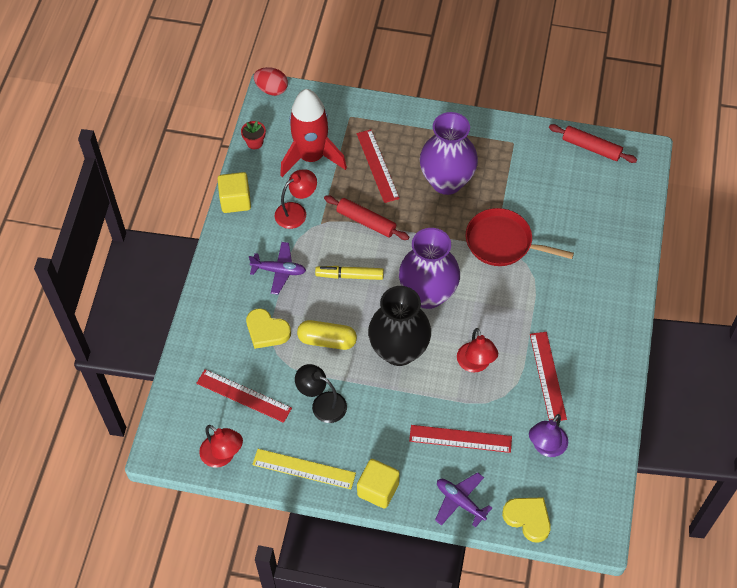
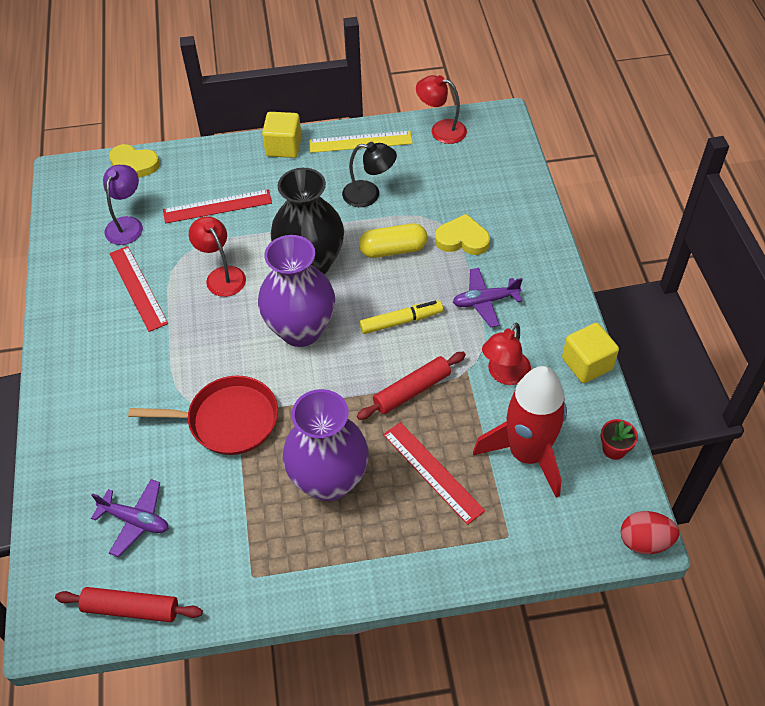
camera: 160 degrees right, 5 degrees down
(243, 395) = (451, 178): red ruler -> none
(366, 222) = (412, 390): red rolling pin -> red rolling pin turned 45 degrees counterclockwise
(460, 501) = (202, 159): purple plane -> purple plane (135, 520)

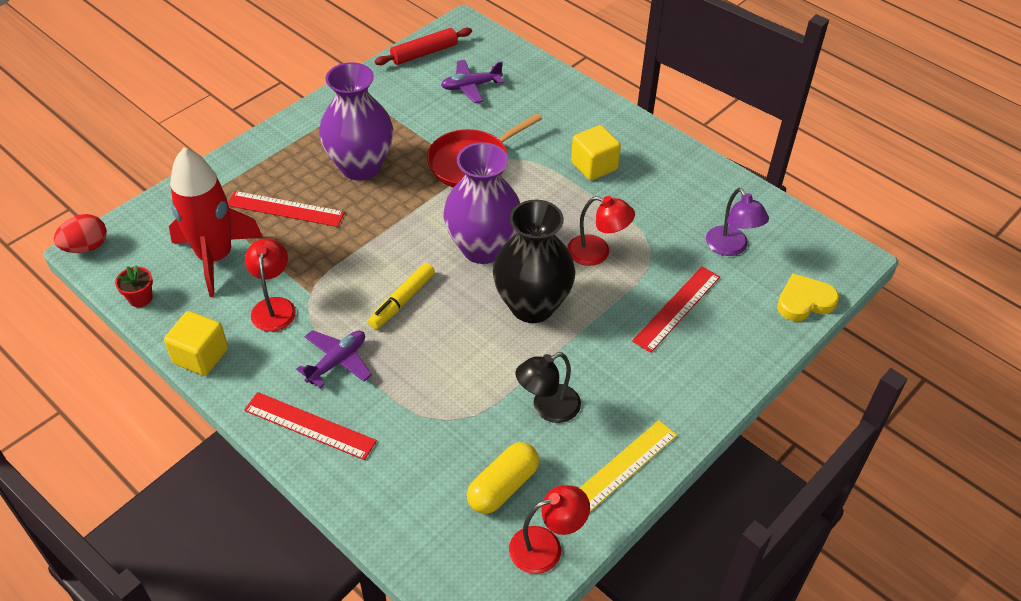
camera: 140 degrees right, 5 degrees down
(138, 288) = (652, 206): red ruler -> red ruler (309, 425)
(283, 147) = (693, 410): yellow cube -> yellow cube (594, 166)
(393, 250) = (468, 362): yellow capsule -> yellow capsule (503, 486)
(412, 390) = (346, 253): red rolling pin -> none
(462, 239) = (408, 414): yellow heart -> none

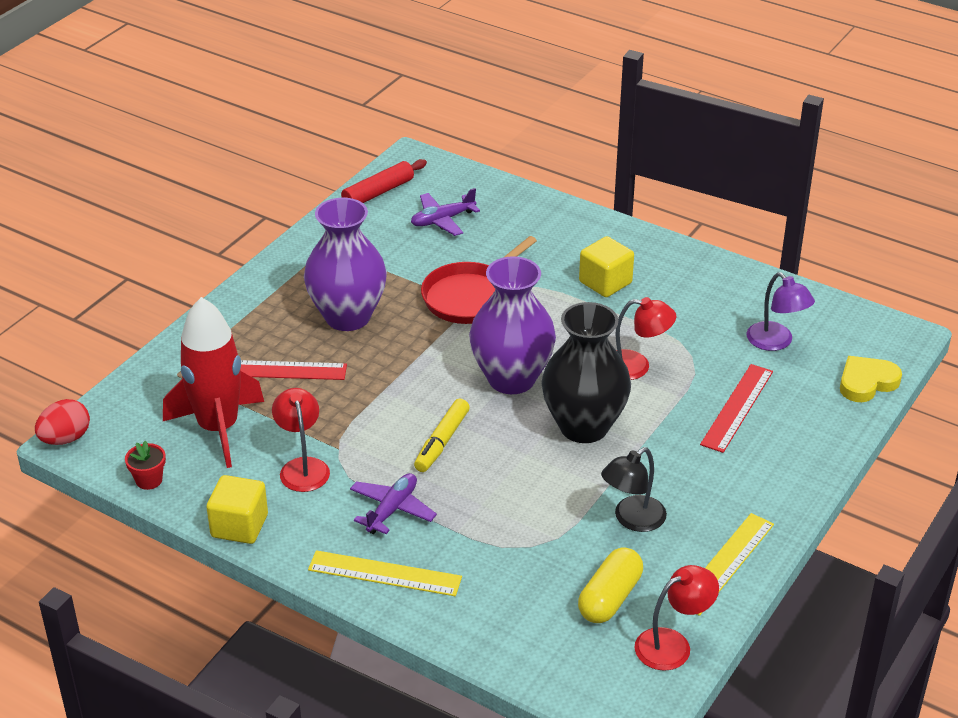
camera: 10 degrees left, 10 degrees down
(309, 425) = (384, 573): red ruler -> yellow ruler

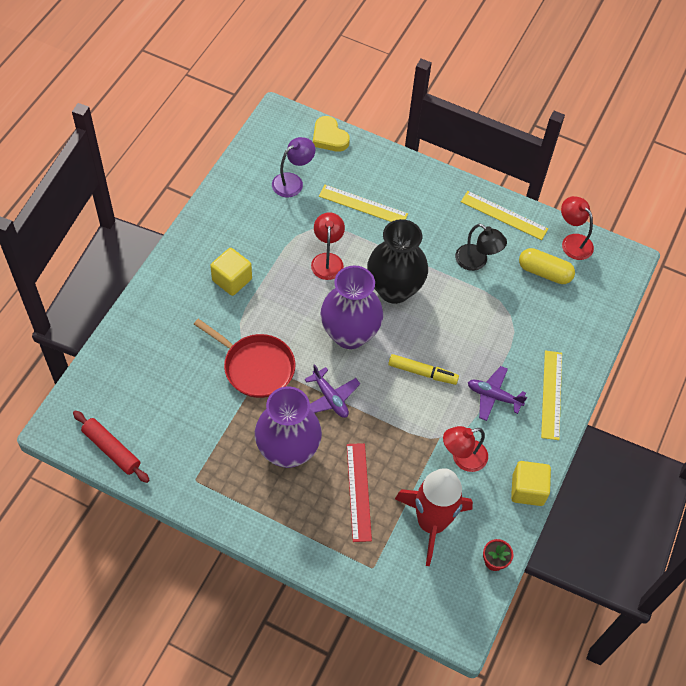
camera: 100 degrees left, 20 degrees up
(65, 439) = (460, 636): red egg -> none
(442, 220) = (153, 395): purple plane -> purple plane (330, 398)
(737, 407) = (363, 205): red ruler -> yellow ruler

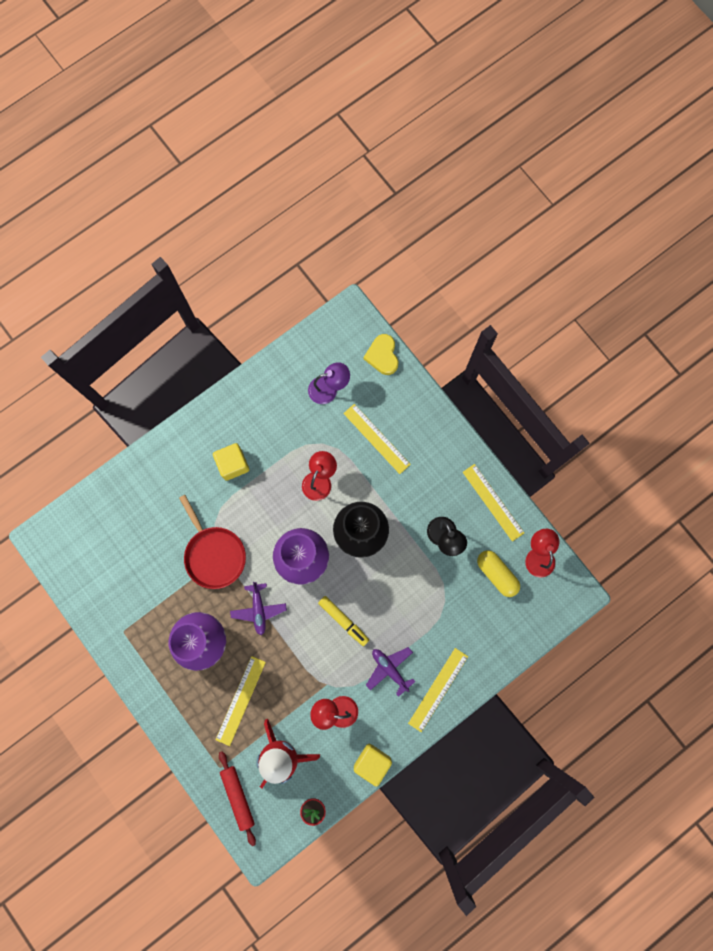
camera: 30 degrees right, 20 degrees up
(111, 449) = (73, 576): red rolling pin -> red rolling pin (238, 796)
(358, 491) = (240, 700): red ruler -> yellow ruler

